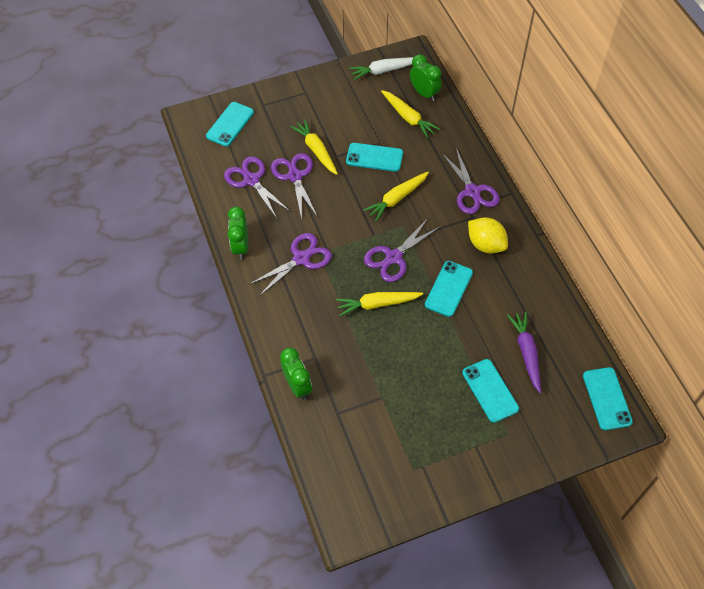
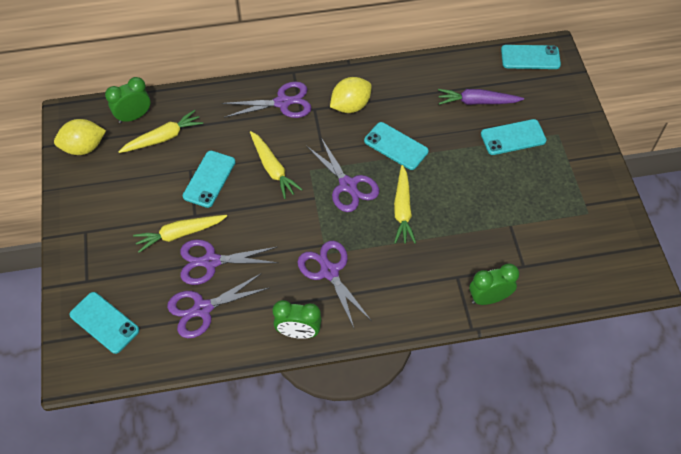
camera: 80 degrees left, 0 degrees up
(384, 71) = (84, 147): white carrot -> yellow lemon

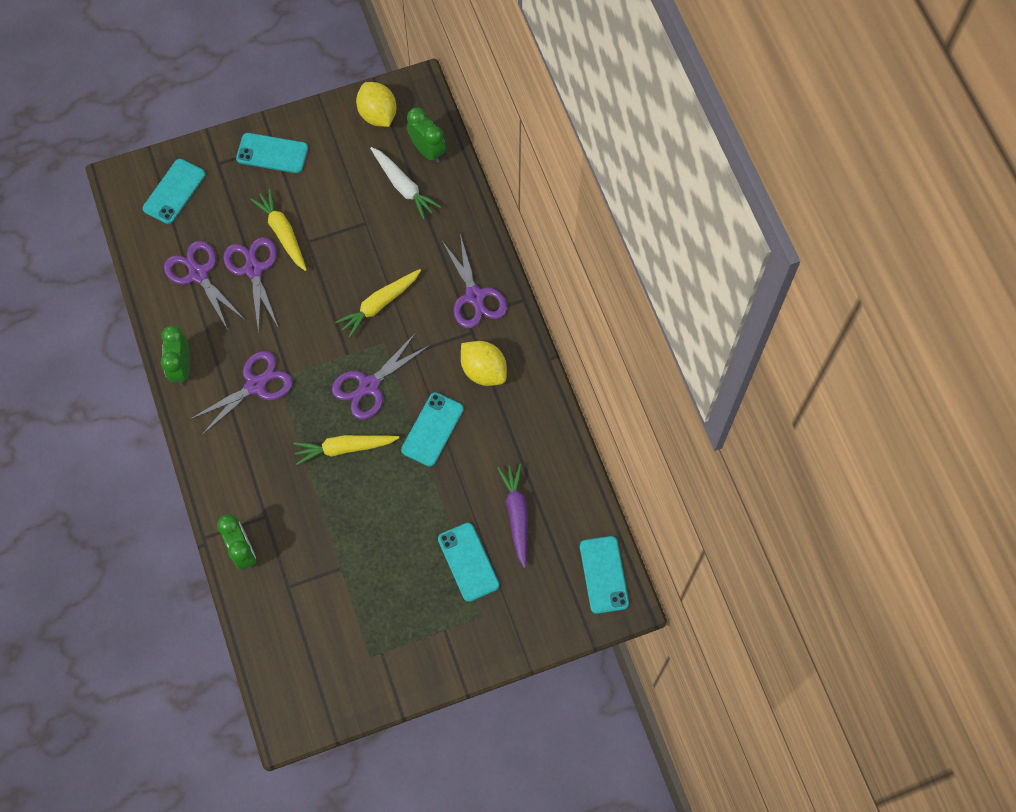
camera: 80 degrees right, 10 degrees up
(163, 138) = (403, 186): yellow carrot -> white carrot
(209, 179) = (356, 244): turquoise phone -> turquoise phone (272, 153)

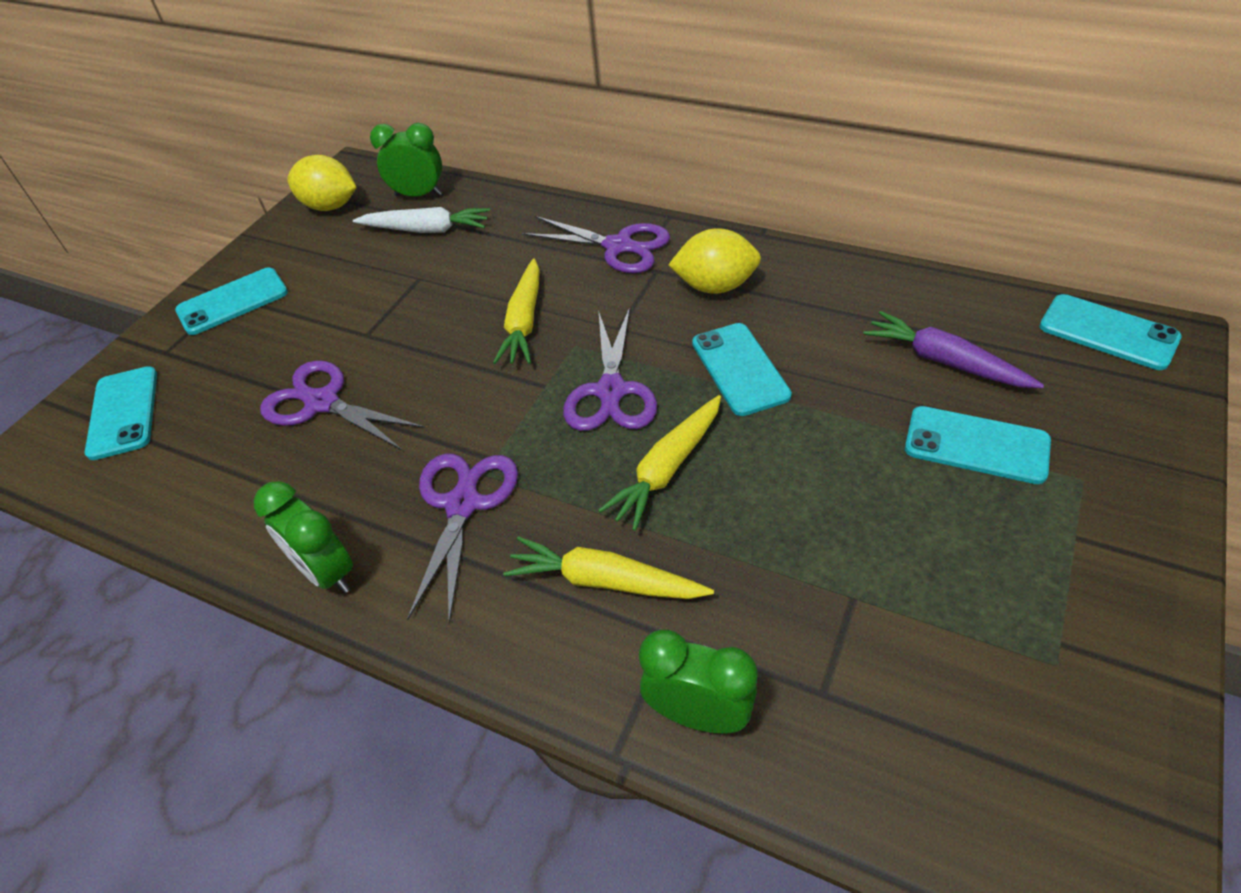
camera: 40 degrees left, 20 degrees down
(198, 274) = (244, 460): purple scissors -> none
(282, 233) = (324, 349): yellow carrot -> yellow carrot (605, 581)

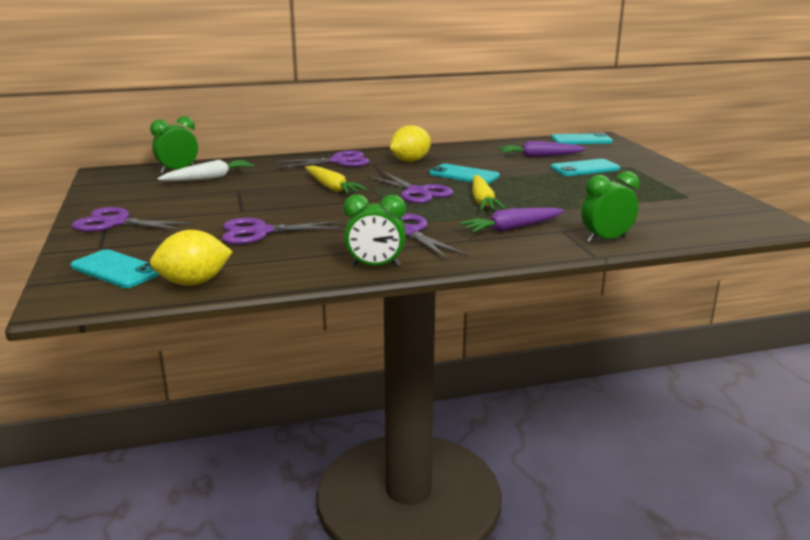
camera: 45 degrees left, 25 degrees down
(233, 302) = (116, 223): turquoise phone -> purple scissors
(330, 206) = (118, 184): yellow lemon -> yellow lemon (194, 283)
(605, 581) = (512, 228): yellow carrot -> purple carrot

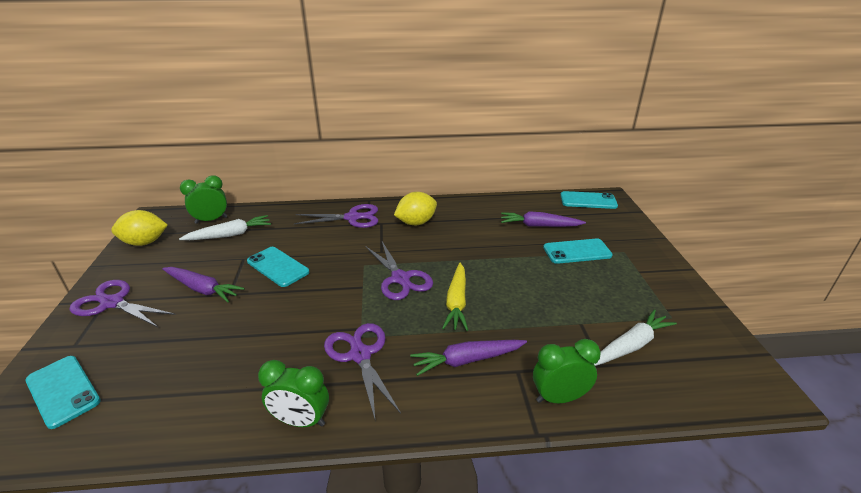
camera: 10 degrees right, 10 degrees up
(194, 283) = (115, 428): yellow lemon -> yellow lemon (145, 242)
(209, 210) = (202, 289): none -> purple carrot
(260, 232) = (225, 336): purple scissors -> none
(331, 187) = (326, 262): yellow carrot -> none
(464, 175) = (456, 252): turquoise phone -> turquoise phone (277, 267)
(658, 212) = (631, 345): none -> white carrot

